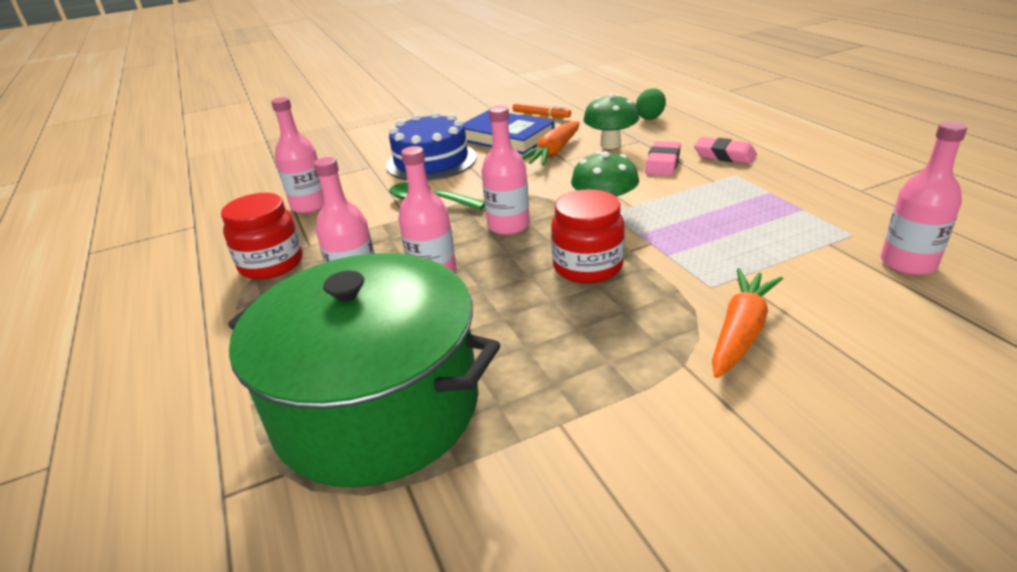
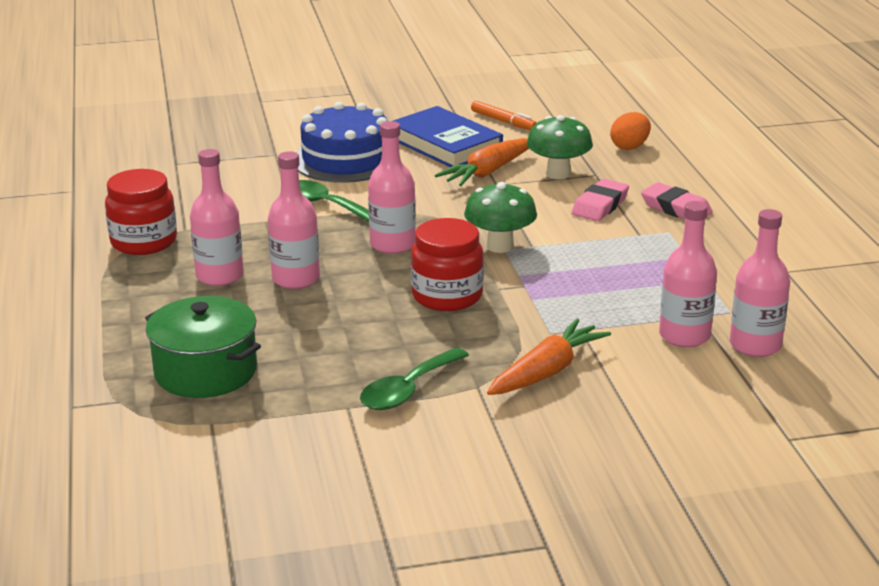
camera: 10 degrees right, 5 degrees down
(310, 205) = (197, 188): pink bottle -> pink bottle (684, 336)
(377, 407) = (206, 371): green pot -> green pot, size x0.57
(613, 385) = (408, 390): none -> green spoon
(650, 117) = (630, 147): green egg -> orange egg

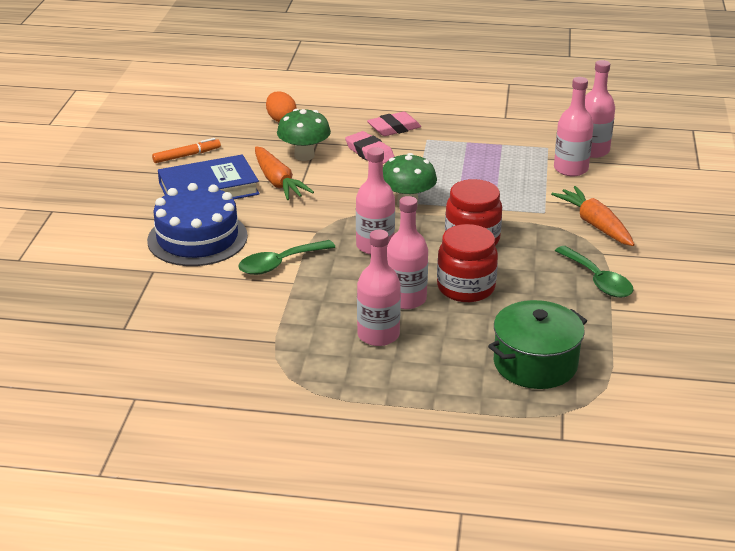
camera: 70 degrees left, 5 degrees up
(144, 242) = (285, 367): red jar -> red jar (466, 288)

